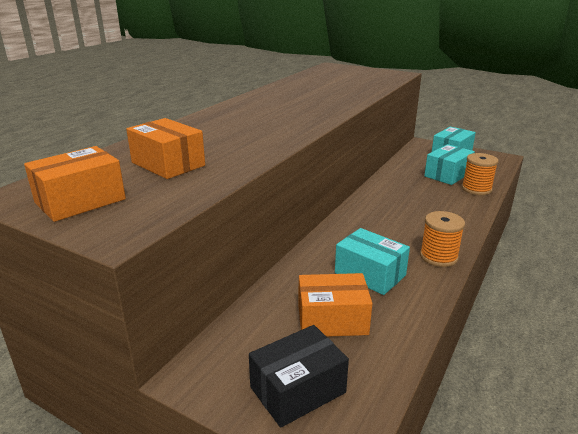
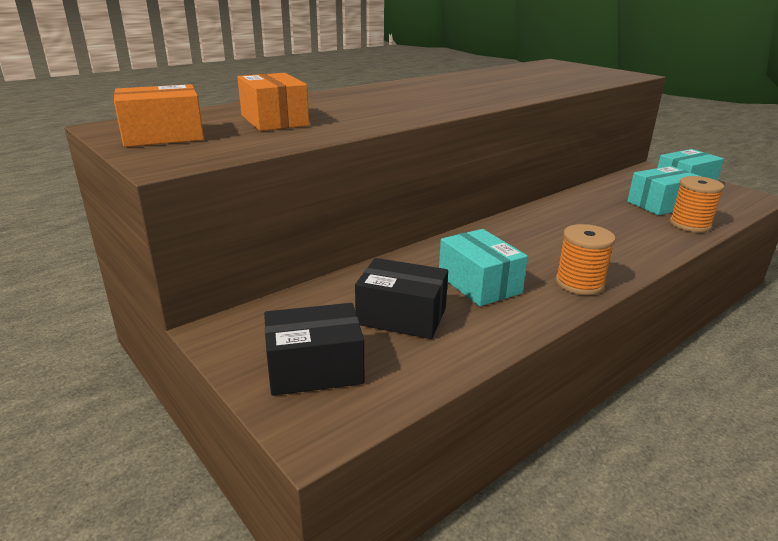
camera: 20 degrees right, 0 degrees up
(332, 319) = (401, 316): orange box -> black box

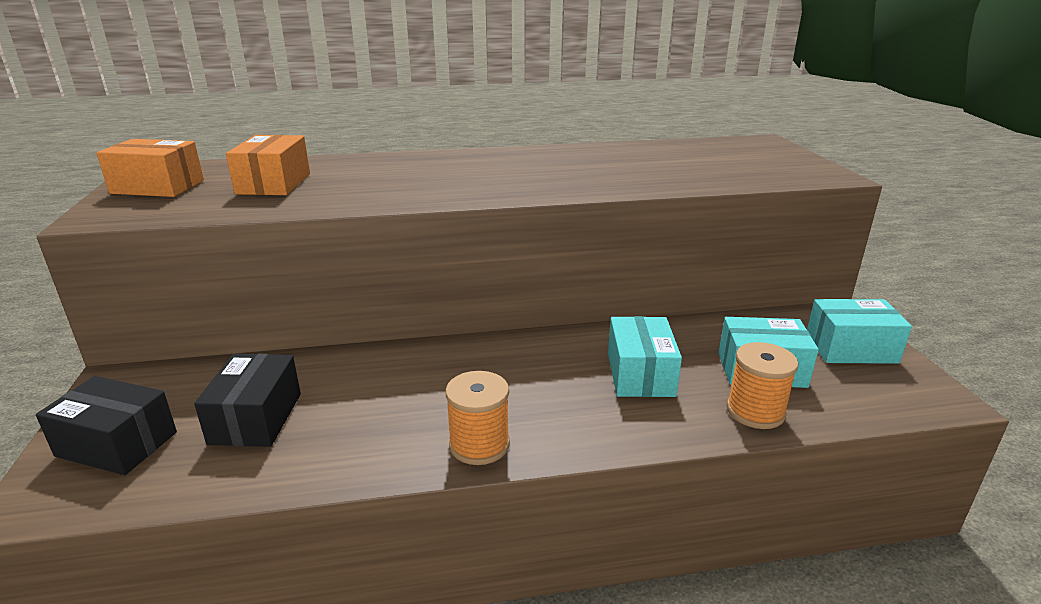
camera: 30 degrees right, 0 degrees up
(401, 316) = (256, 418): black box -> black box turned 45 degrees clockwise
(479, 284) = (377, 408): turquoise box -> turquoise box (640, 374)

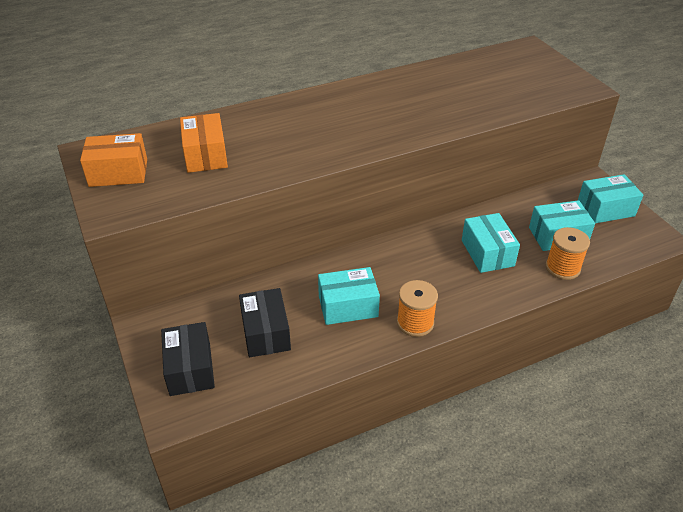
camera: 15 degrees left, 15 degrees up
(117, 444) = (190, 369): black box -> black box turned 75 degrees clockwise
(394, 406) = (348, 306): none -> turquoise box

